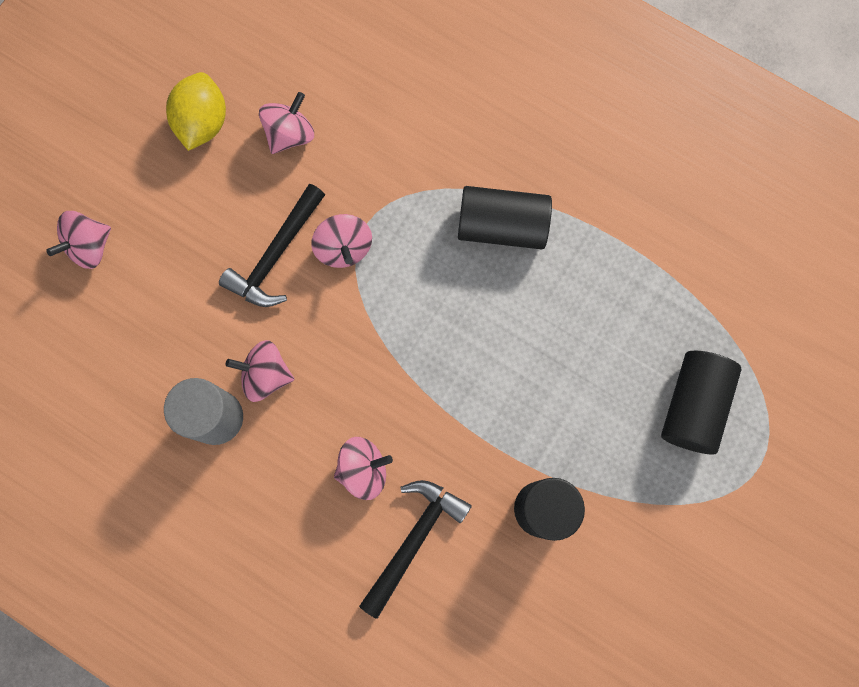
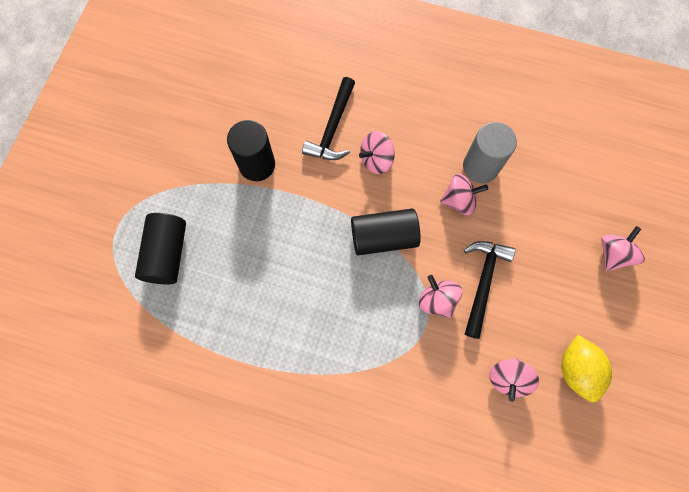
camera: 165 degrees right, 5 degrees down
(502, 226) = (327, 348): black cylinder -> black cylinder (383, 237)

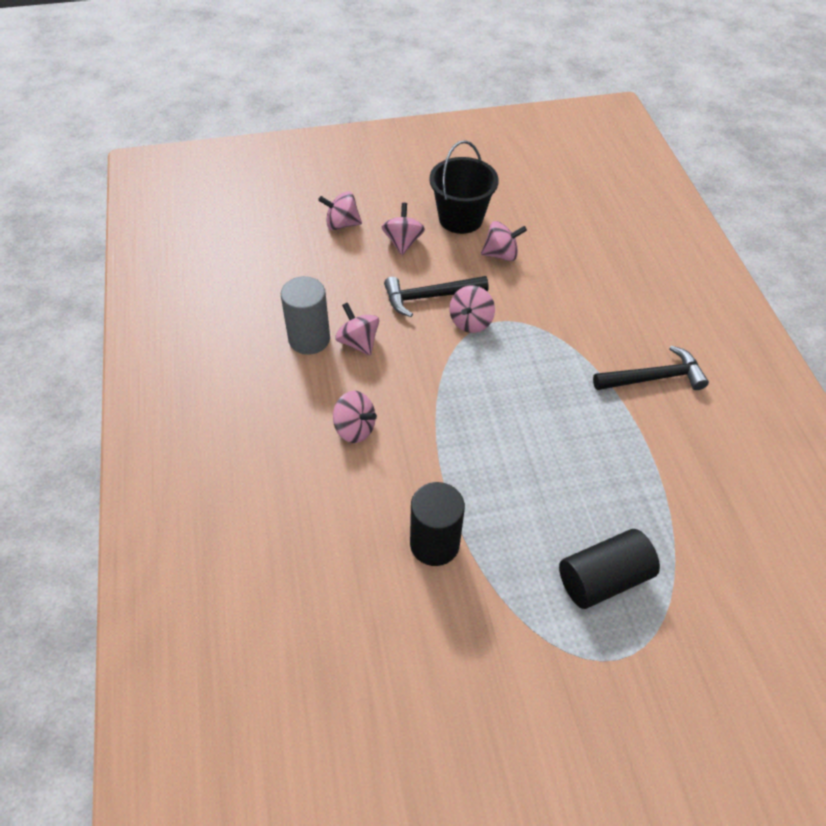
camera: 120 degrees left, 20 degrees down
(332, 128) = (339, 488): black hammer -> black hammer (653, 378)
(383, 237) = (438, 386): black cylinder -> none
(564, 296) = (403, 242): none -> pink spinning top
(576, 370) = (460, 218): yellow lemon -> black bucket

